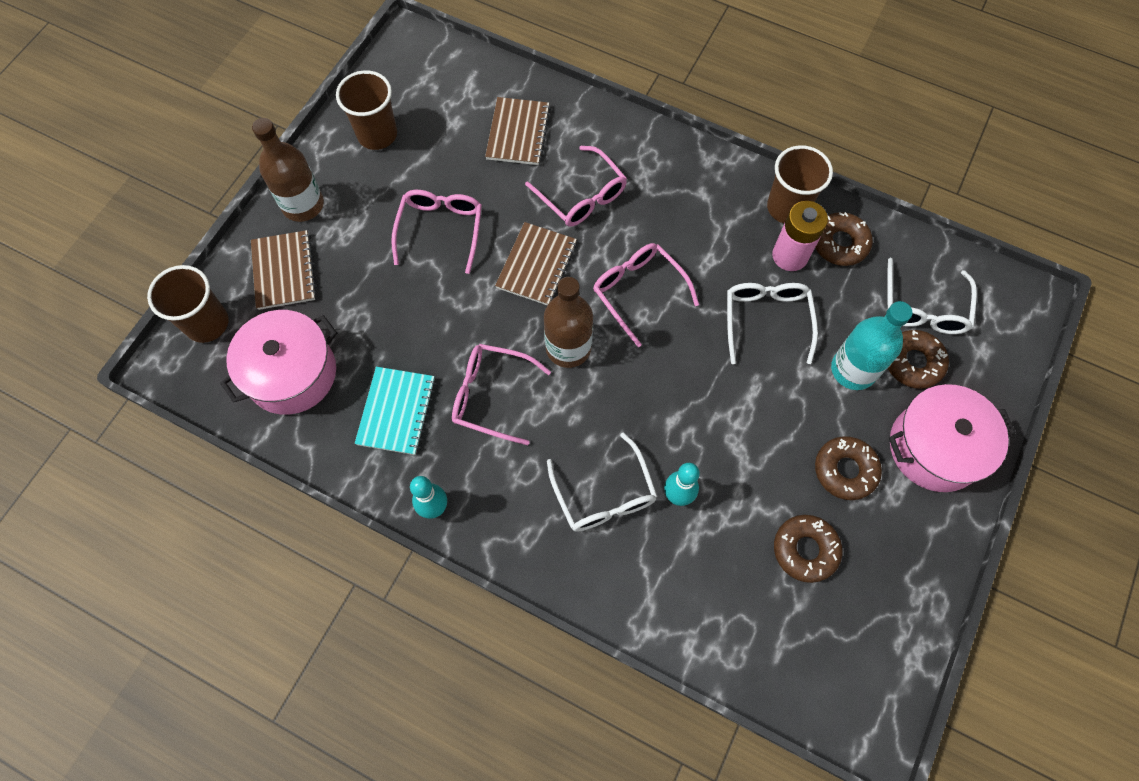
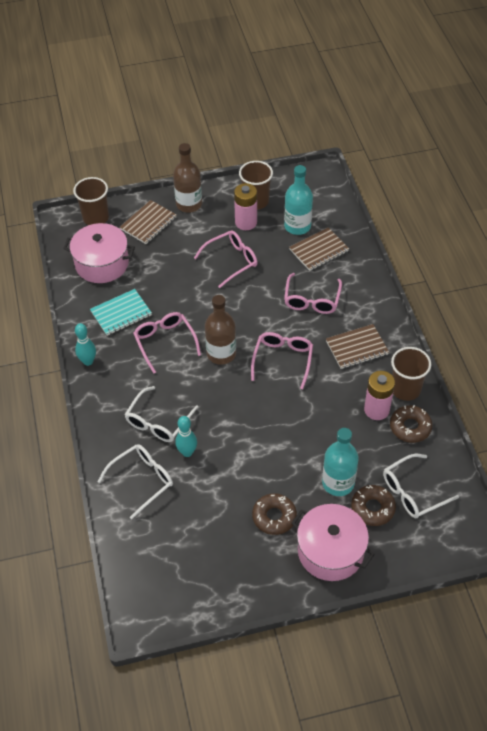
camera: 50 degrees right, 15 degrees down
(398, 169) = (246, 222): none -> pink battery
(460, 124) = (297, 226): none -> turquoise bottle
(536, 265) = (253, 310): brown notebook -> brown notebook (357, 348)
(766, 320) = (326, 425): white glasses -> white glasses (142, 480)
(805, 550) = (211, 527): brown donut -> none

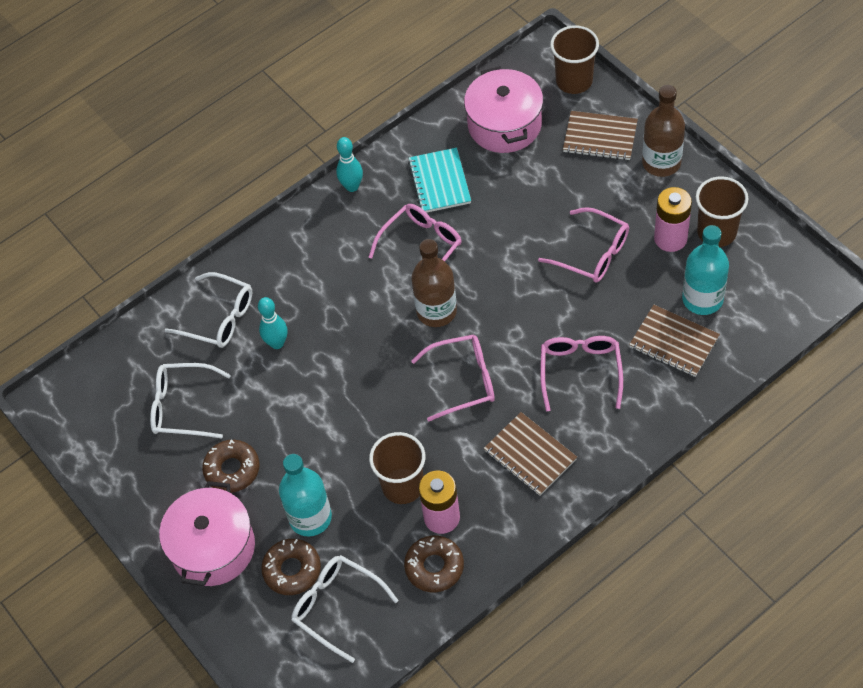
camera: 70 degrees right, 5 degrees up
(121, 313) = (439, 182): turquoise notebook -> turquoise notebook turned 45 degrees clockwise
(158, 422) = (304, 295): white glasses -> white glasses (182, 406)
(312, 300) = (580, 371): pink glasses -> pink glasses turned 105 degrees clockwise
(405, 389) = (493, 539): brown cup -> brown cup (403, 486)

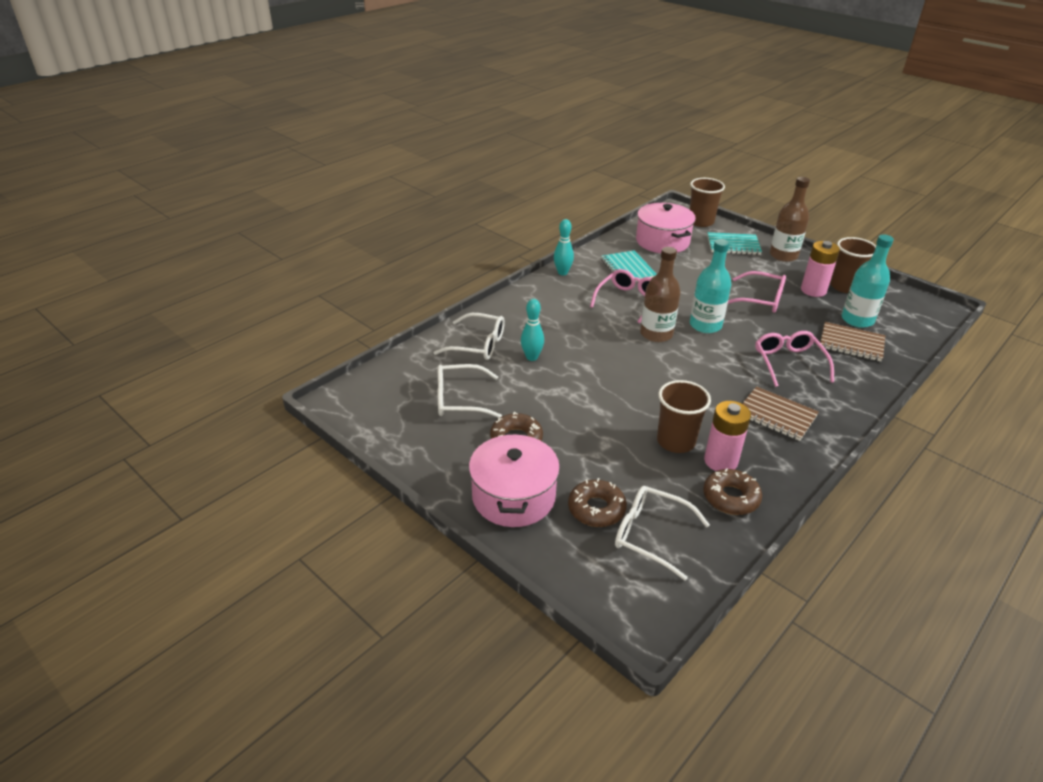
camera: 15 degrees left, 20 degrees down
(310, 517) = (600, 468): turquoise bottle -> turquoise bottle (705, 325)
(463, 380) = (697, 372): pink glasses -> none
(600, 137) = (733, 245): brown notebook -> turquoise notebook

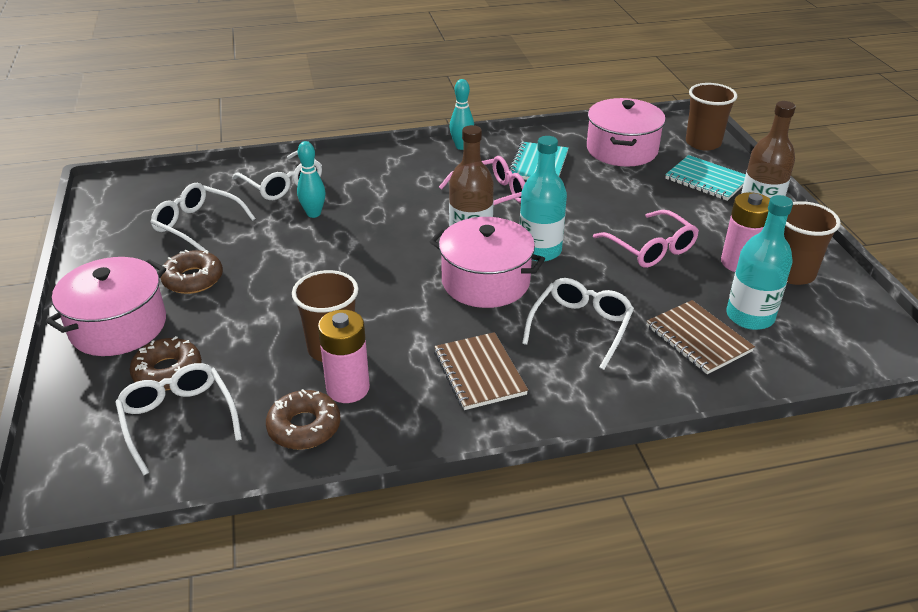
camera: 35 degrees right, 0 degrees up
(702, 358) = (485, 282): none -> pink pot
(788, 362) = (581, 326): pink glasses -> white glasses

